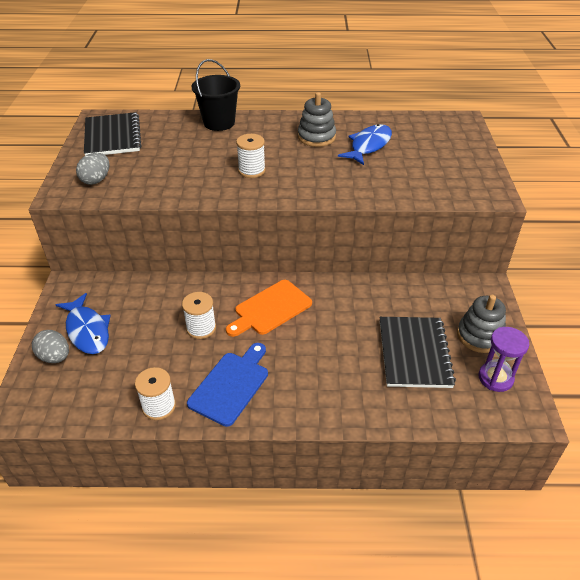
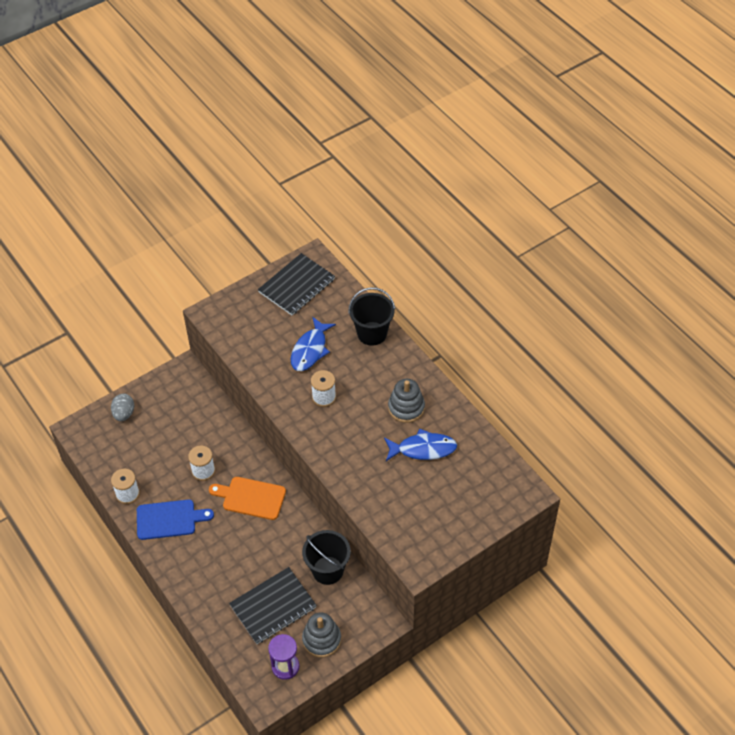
camera: 55 degrees right, 10 degrees up
(87, 330) = (155, 412): blue fish -> blue fish (310, 350)
(96, 180) = (239, 319): grey egg -> none
(402, 296) = (327, 570): none -> black bucket

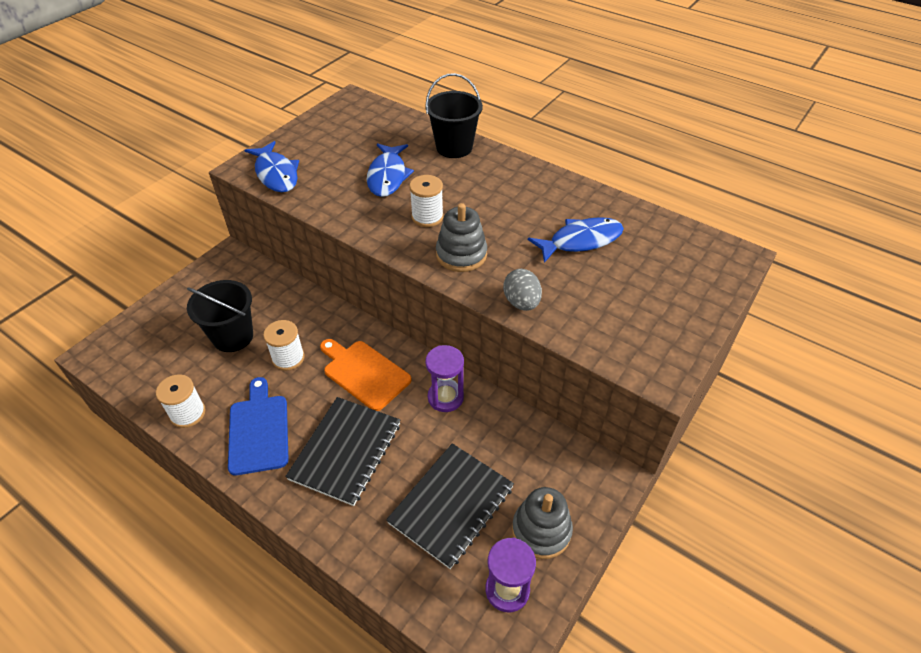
camera: 20 degrees left, 5 degrees down
(124, 414) = (160, 320): grey egg -> grey egg (521, 302)
(169, 519) = (259, 430): blue cutting board -> blue cutting board turned 75 degrees counterclockwise
(230, 326) = (276, 174): none -> blue fish
(251, 498) = (364, 373): orange cutting board -> orange cutting board turned 45 degrees clockwise
(296, 286) = (344, 124): black notebook -> black notebook (345, 451)
(299, 533) = (445, 397): none -> purple hourglass
(327, 570) = (504, 433): black bucket -> black bucket (233, 337)
(406, 408) = (534, 205): grey stacking toy -> grey stacking toy (461, 254)

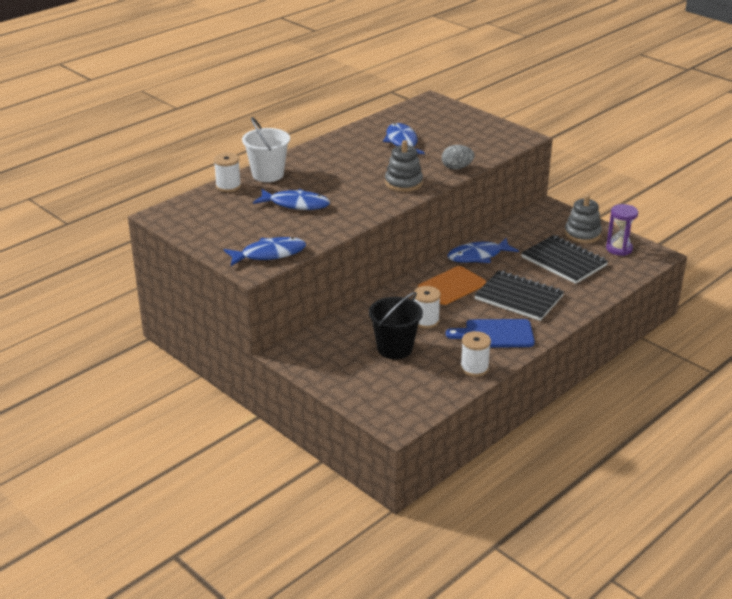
camera: 80 degrees left, 15 degrees down
(427, 217) = (356, 192): white spool -> white spool (228, 186)
(445, 397) = (478, 256): purple hourglass -> blue fish
(454, 147) = (268, 174): black bucket -> white bucket

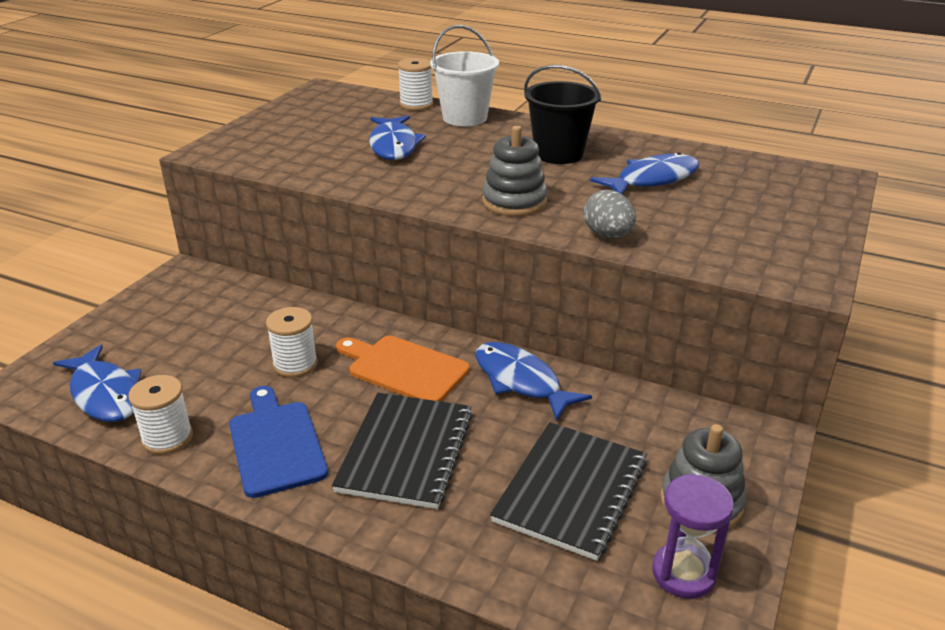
camera: 70 degrees right, 0 degrees up
(269, 254) = (250, 154): blue fish -> blue fish (105, 394)
(395, 348) = (211, 351): black bucket -> black bucket (558, 154)

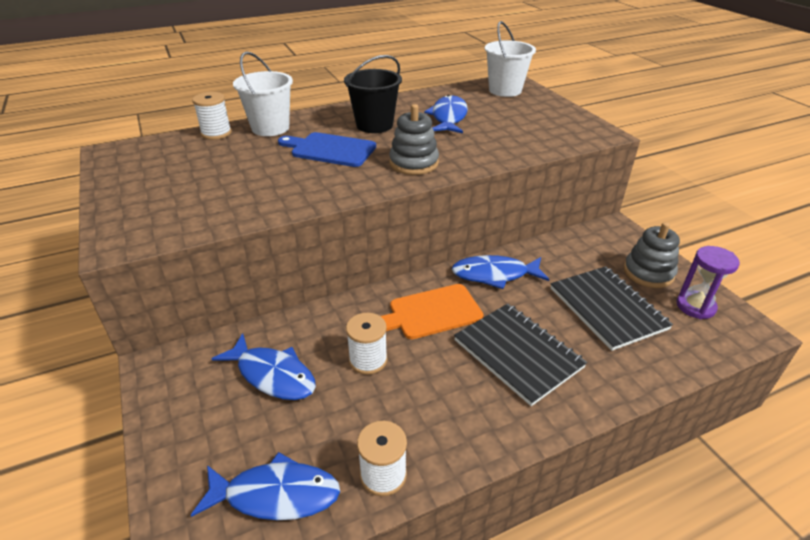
camera: 50 degrees left, 5 degrees up
(276, 444) = (451, 413): blue cutting board -> blue cutting board (330, 149)
(393, 146) = (264, 166): blue fish -> blue fish (273, 375)
(608, 235) = (494, 156): grey egg -> none
(797, 182) = (505, 90): none -> white bucket

